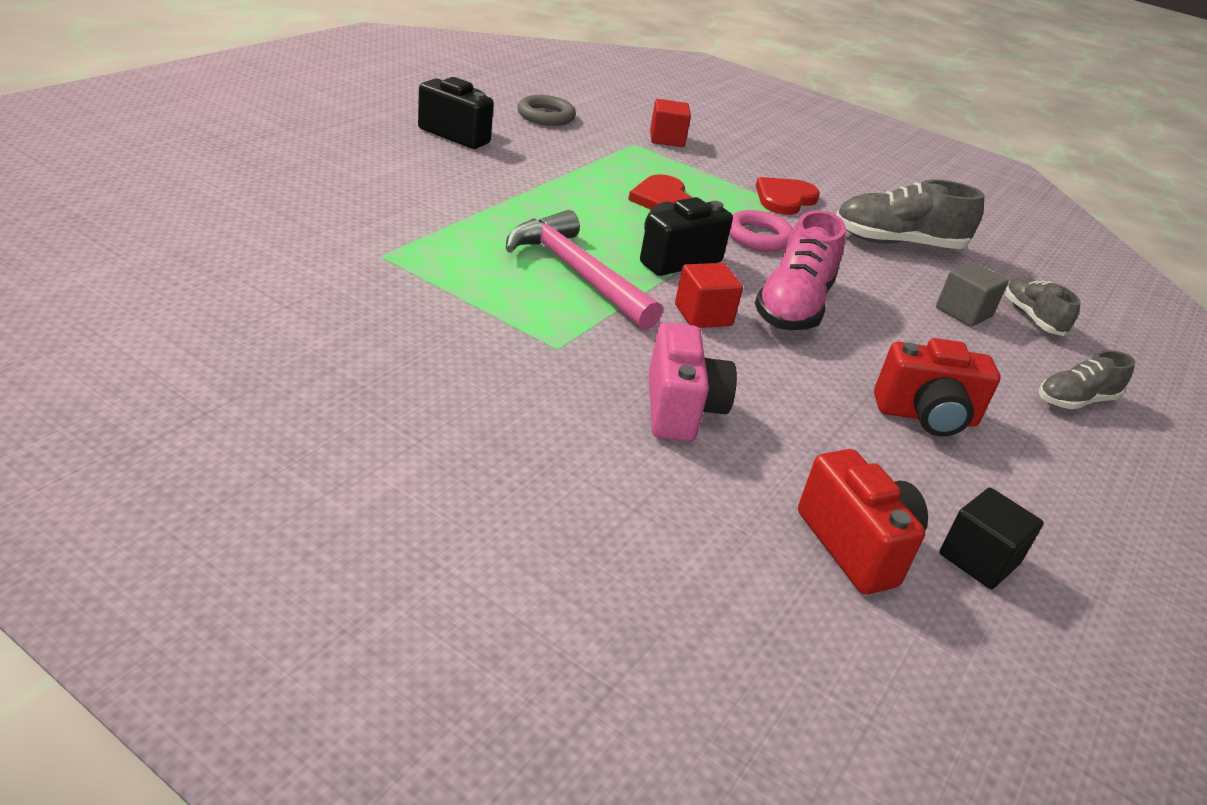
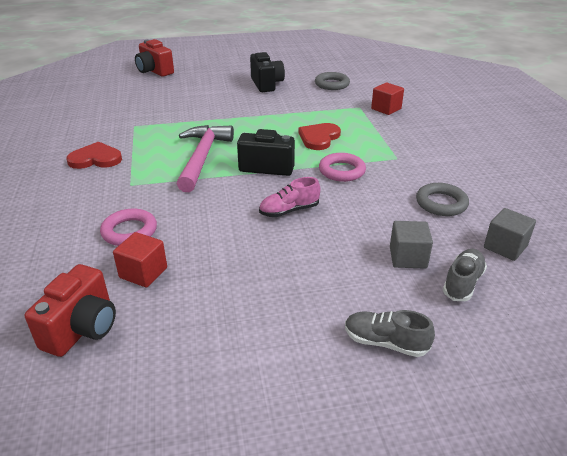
camera: 50 degrees right, 0 degrees up
(681, 409) = (129, 231): pink camera -> pink ring
(703, 315) = (227, 196): red cube -> red cube (143, 272)
(784, 199) = (404, 157): red heart -> red heart (95, 159)
(793, 306) = (289, 211): pink shoe -> pink shoe, size x0.60
(897, 243) = (441, 203): grey shoe -> grey ring
(926, 416) = (252, 296): red camera -> red camera (154, 71)
(978, 559) = (127, 375): black cube -> none
(1003, 269) = (505, 247): none -> grey cube

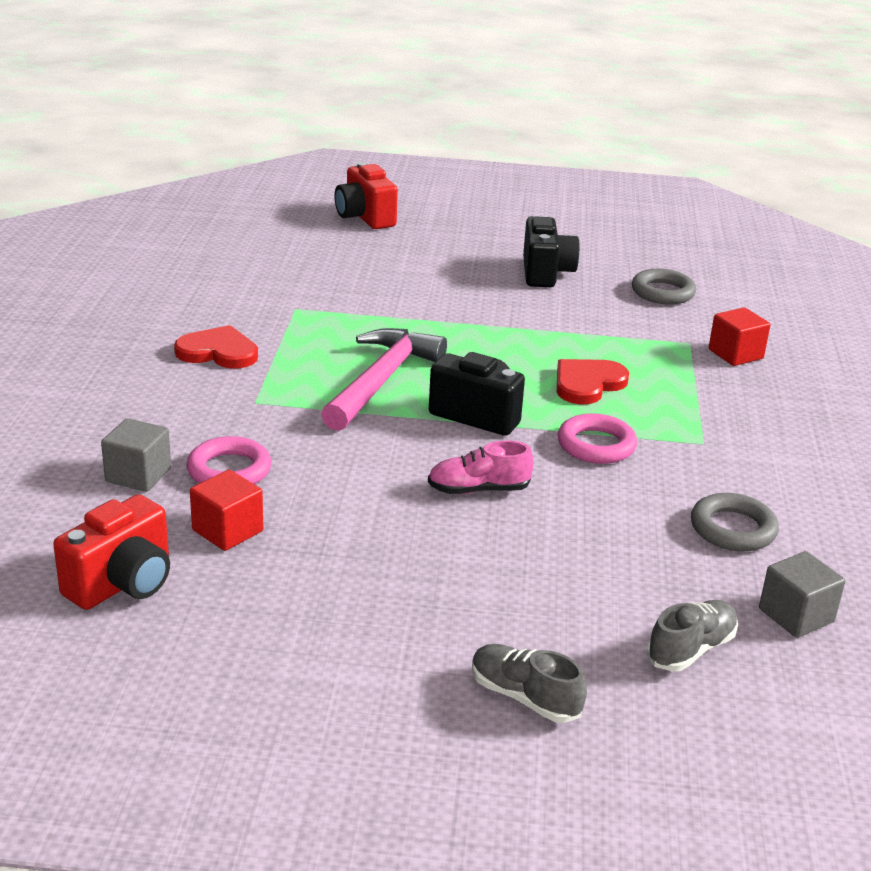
camera: 15 degrees right, 5 degrees down
(408, 257) = (626, 596): grey cube -> grey cube (138, 475)

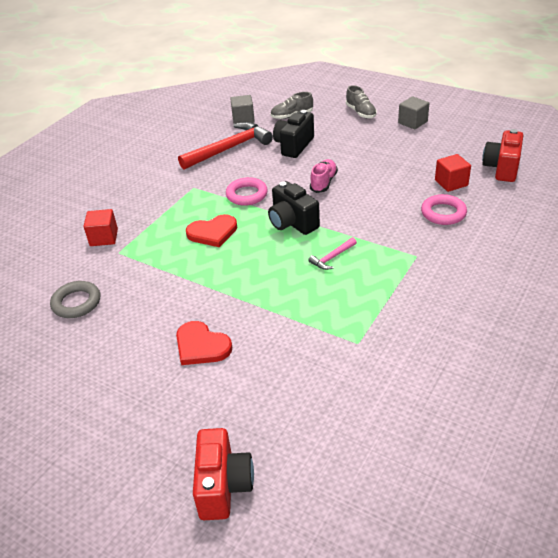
camera: 150 degrees left, 10 degrees up
(123, 583) = (501, 168): red camera -> red camera turned 45 degrees counterclockwise
(138, 475) = (492, 218): grey cube -> grey cube (412, 122)
(218, 352) = (430, 304): red heart -> red heart (201, 346)
(381, 381) = (332, 257): pink hammer -> pink hammer, size x0.45
(478, 490) = (323, 182): pink shoe -> pink shoe turned 90 degrees counterclockwise
(546, 273) = (135, 345): black camera -> black camera (294, 146)
(733, 529) = (229, 149): grey ring -> red hammer

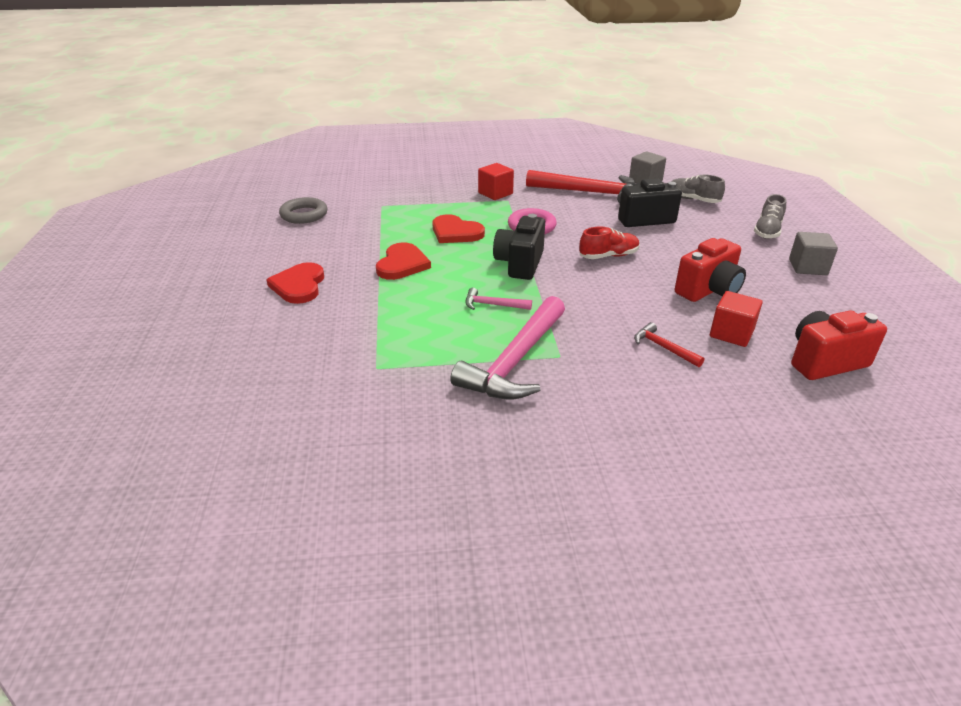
camera: 50 degrees right, 5 degrees down
(104, 237) = (393, 193): red cube -> red cube (495, 193)
(223, 486) = (134, 362): red camera -> red camera (708, 290)
(230, 278) = (402, 264): none -> red heart
(323, 182) = (608, 256): pink shoe -> red shoe
(406, 276) = (516, 361): none -> pink hammer
(443, 213) = (663, 348): pink ring -> red hammer

